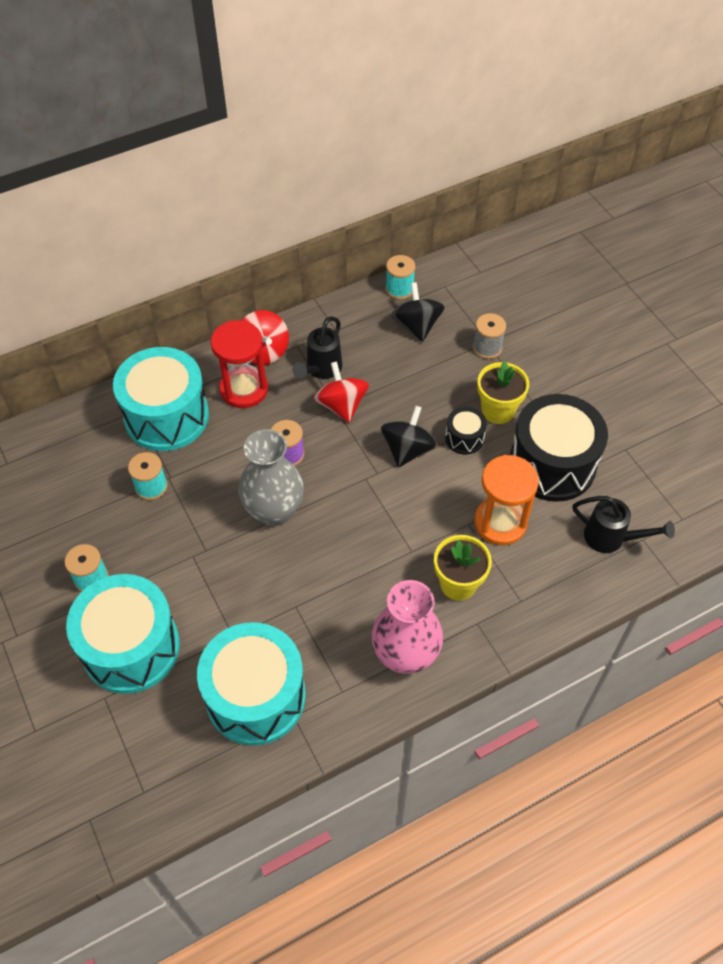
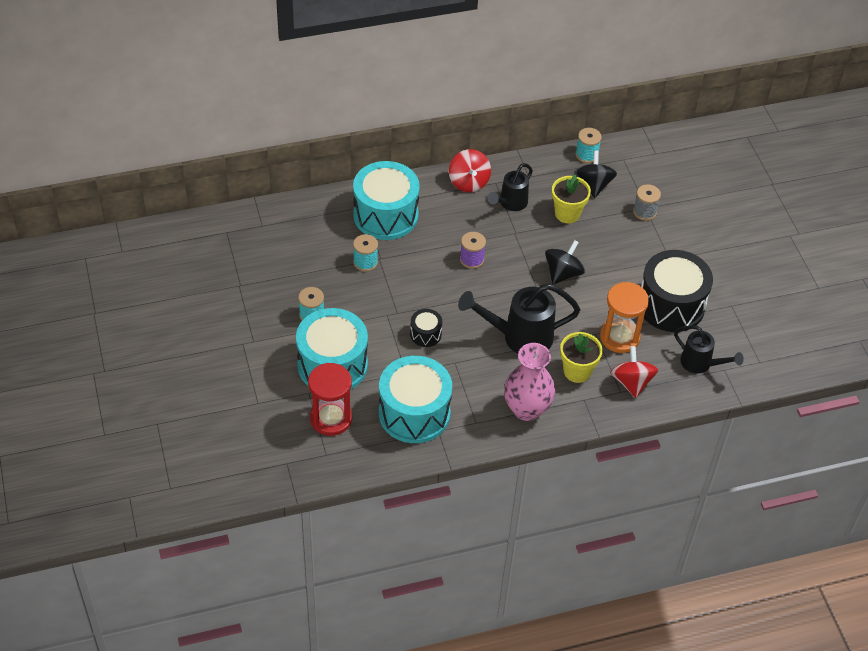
camera: 10 degrees right, 5 degrees down
(244, 389) = (448, 207): red hourglass -> red hourglass (331, 418)
(274, 510) = (453, 296): grey vase -> none
(341, 405) = (520, 232): red spinning top -> red spinning top (631, 382)
(371, 551) = (518, 337): none -> black watering can
(464, 438) = (608, 274): black drum -> black drum (425, 334)
(498, 410) = (640, 259): yellow flower pot -> yellow flower pot (567, 213)

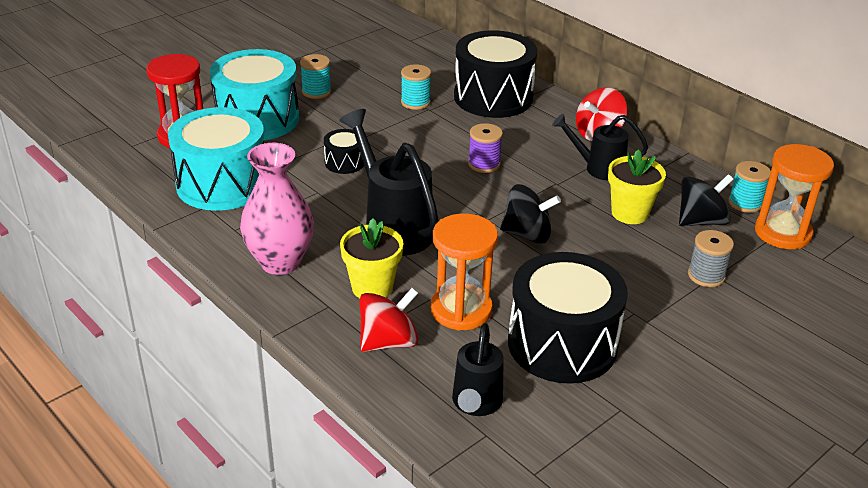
camera: 65 degrees right, 15 degrees down
(385, 215) = (493, 97): turquoise drum -> black drum
(624, 155) = (782, 233): none -> orange hourglass

